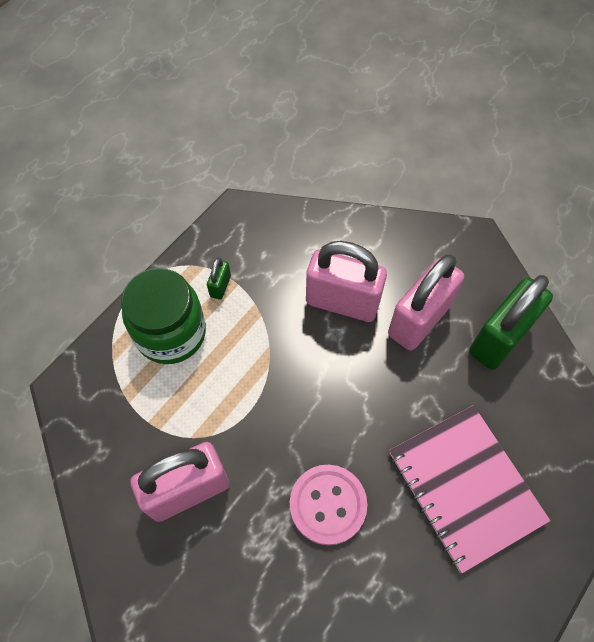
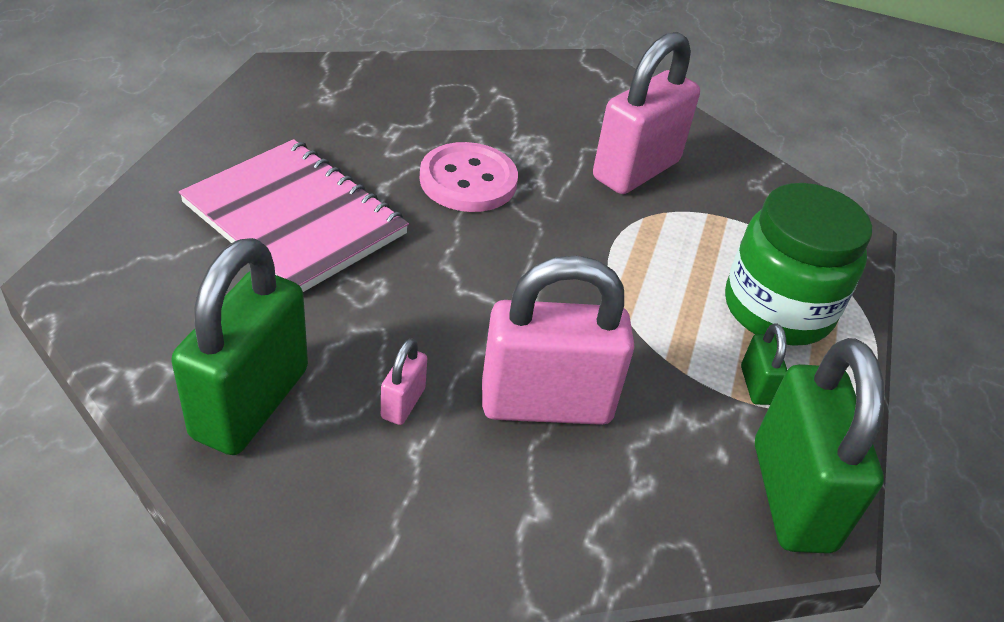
camera: 155 degrees right, 20 degrees down
(243, 226) = (792, 496): none -> green padlock
(419, 320) = (403, 403): pink padlock -> pink padlock, size x0.43

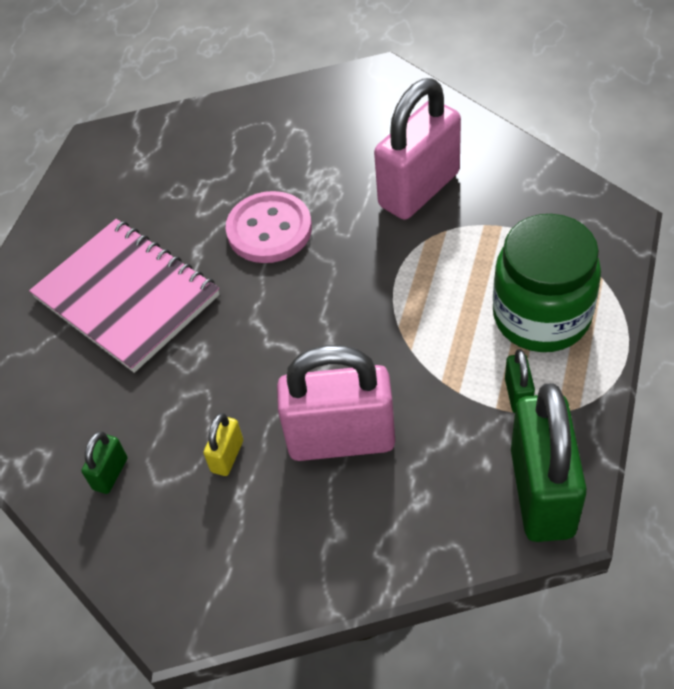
camera: 10 degrees right, 10 degrees up
(250, 403) = (110, 473): green padlock -> green padlock, size x0.43
(403, 403) = (227, 456): pink padlock -> yellow padlock

